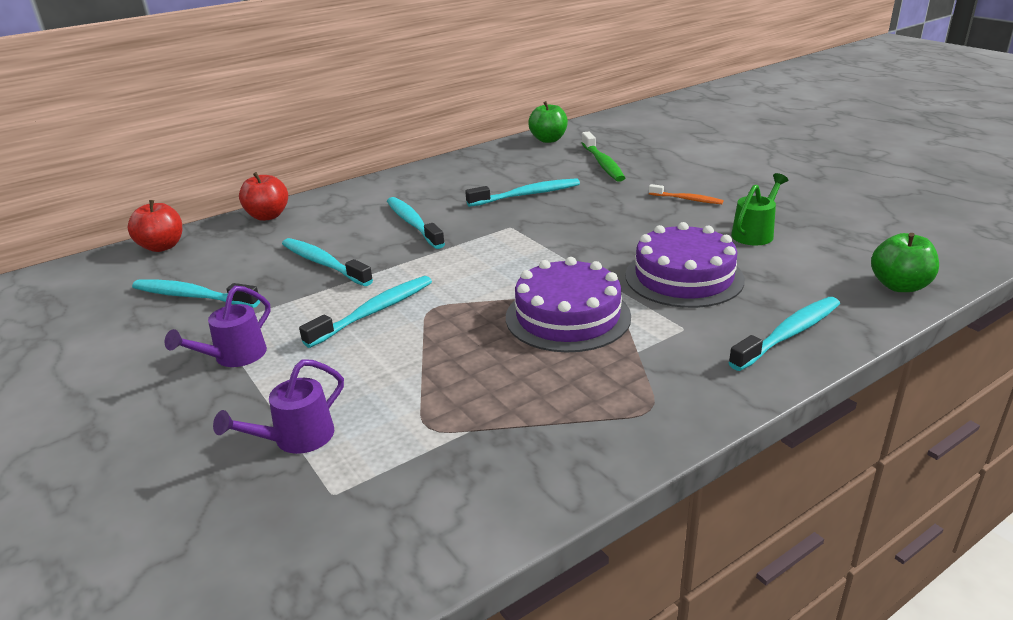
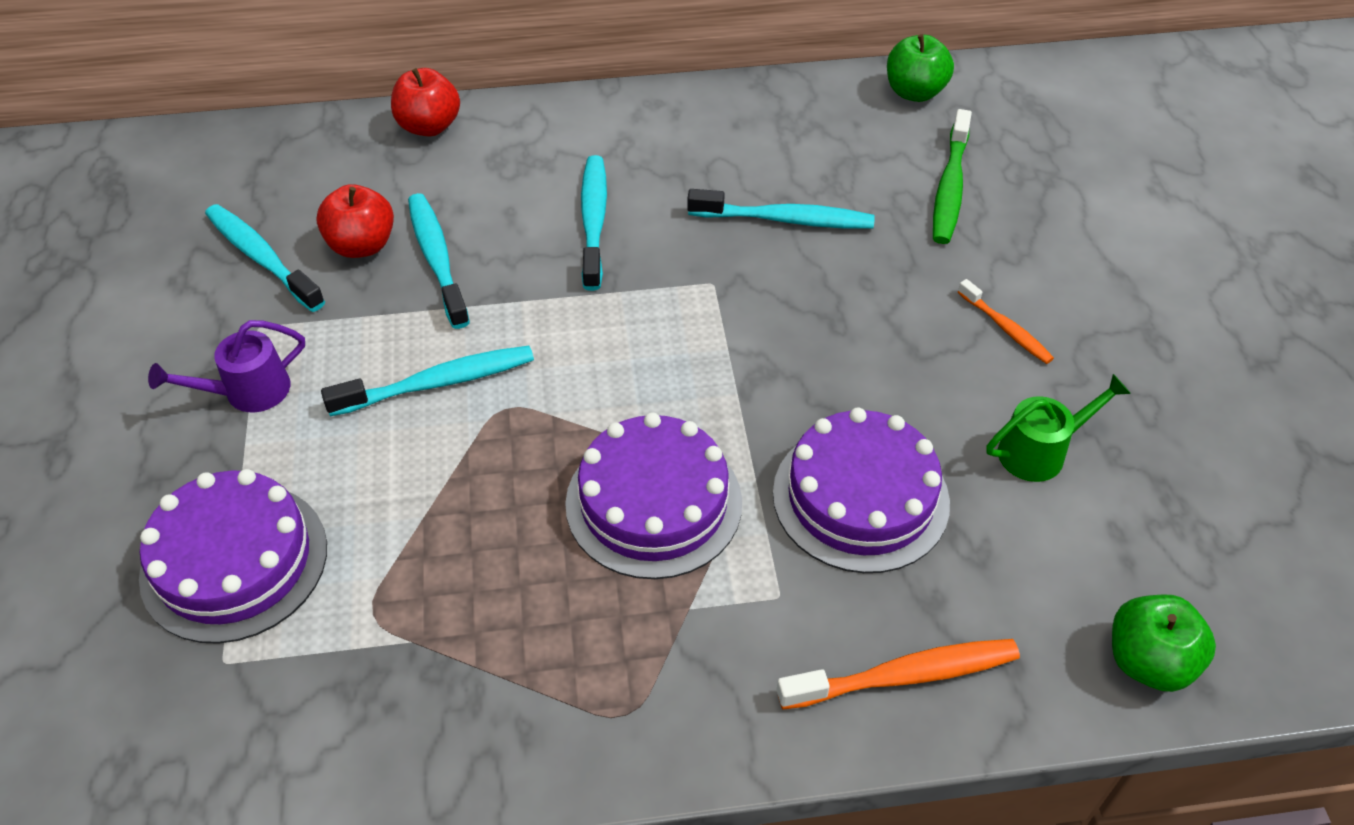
camera: 25 degrees right, 20 degrees up
(162, 247) = (278, 141): red apple -> red apple (362, 245)
(295, 439) = (234, 561): purple watering can -> purple cake
(789, 334) = (904, 675): turquoise toothbrush -> orange toothbrush

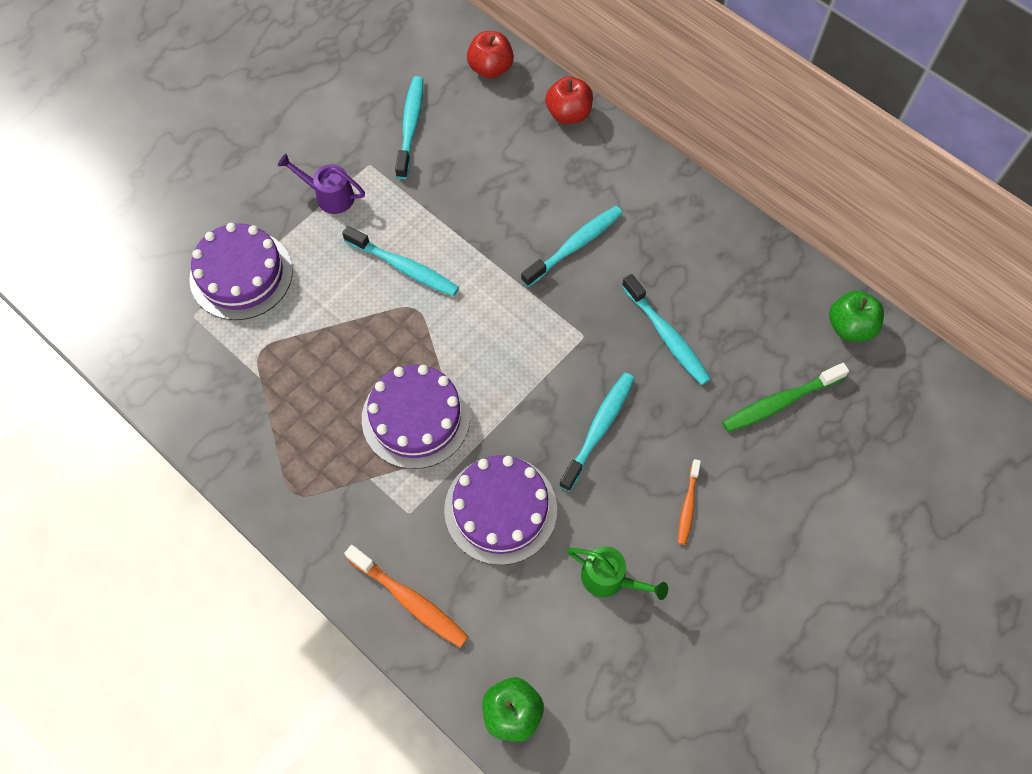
camera: 50 degrees right, 15 degrees up
(362, 245) = (458, 159): red apple -> red apple (490, 68)
(437, 259) = (480, 199): turquoise toothbrush -> turquoise toothbrush (599, 429)

